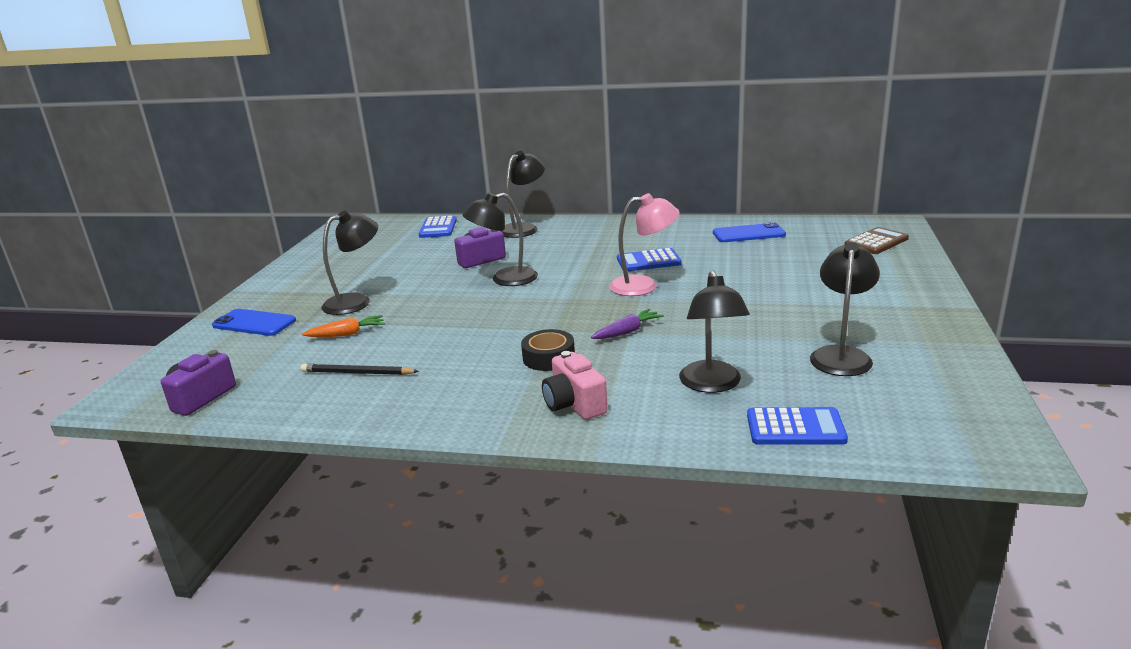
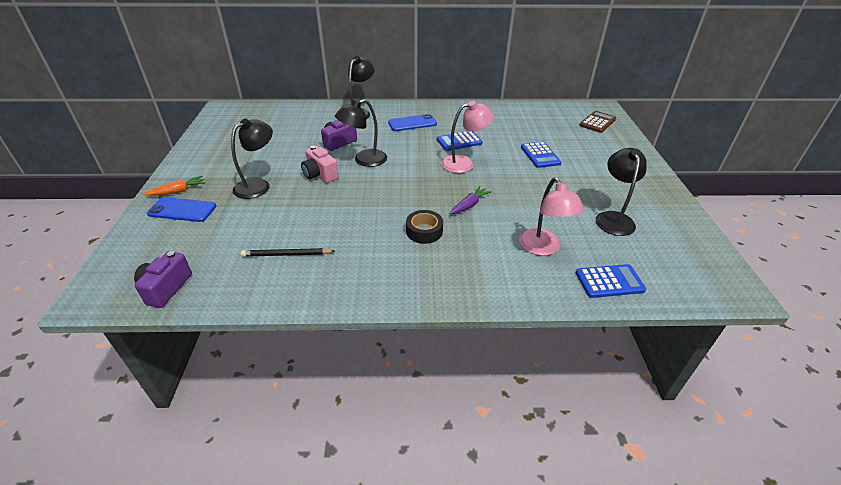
camera: 15 degrees left, 15 degrees up
(347, 334) = (263, 217): orange carrot -> orange carrot (178, 191)
(438, 228) = (295, 113): blue calculator -> blue calculator (540, 155)
(574, 404) = (458, 272): pink camera -> pink camera (320, 175)
(712, 384) = (543, 248): black lamp -> pink lamp
(748, 234) = (515, 116): blue phone -> blue phone (412, 123)

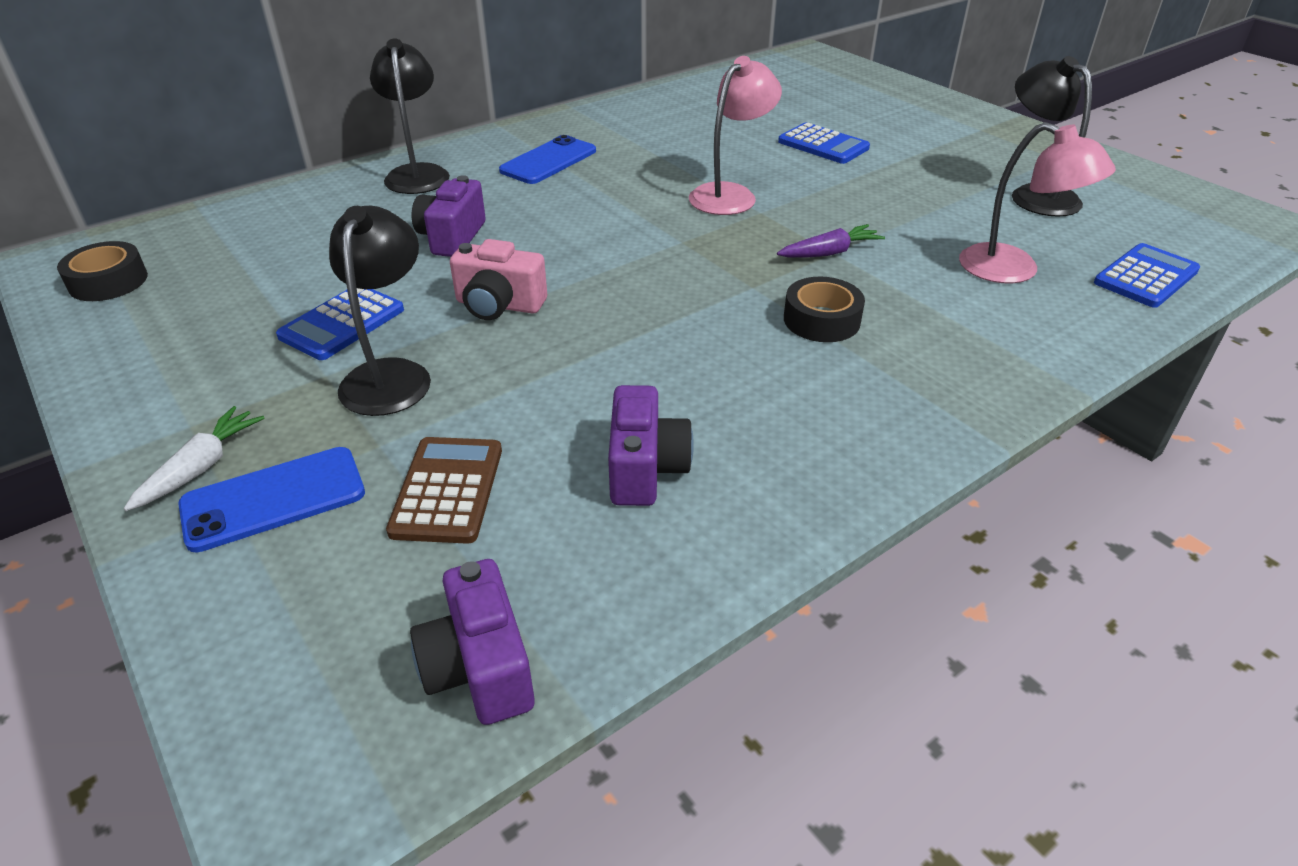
camera: 35 degrees left, 0 degrees up
(178, 191) = (201, 467): orange carrot -> white carrot
(226, 120) = (108, 281): none -> black tape
(286, 254) = (645, 469): black pencil -> purple camera
(364, 160) = (549, 250): black lamp -> none
(459, 141) = (673, 164): blue calculator -> blue calculator (342, 323)
(469, 205) = (829, 253): purple carrot -> purple carrot turned 60 degrees clockwise
(597, 122) = (833, 76): brown calculator -> brown calculator (448, 490)

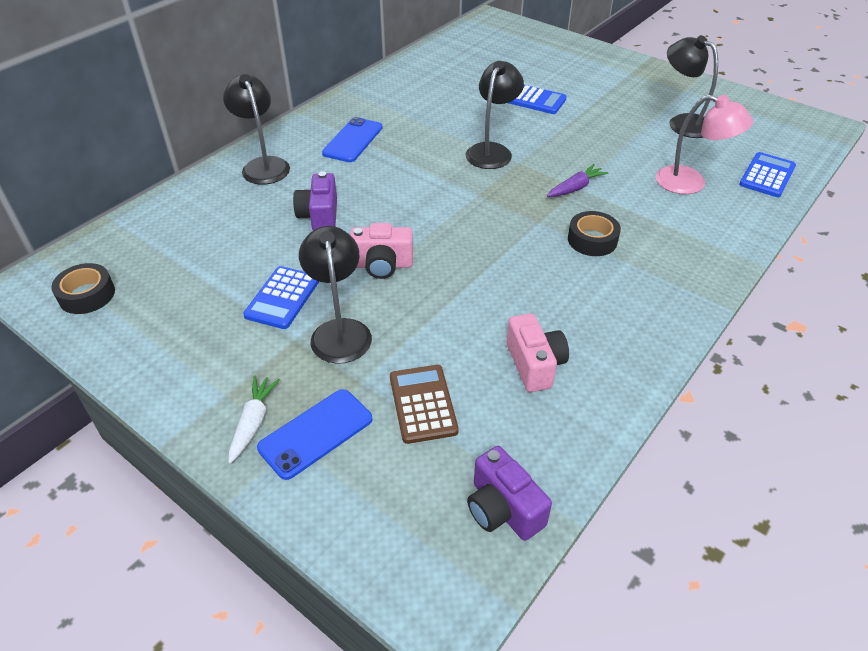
camera: 15 degrees left, 5 degrees up
(645, 469) = (534, 364): purple camera -> pink camera
(730, 194) = (492, 151): pink lamp -> black lamp

